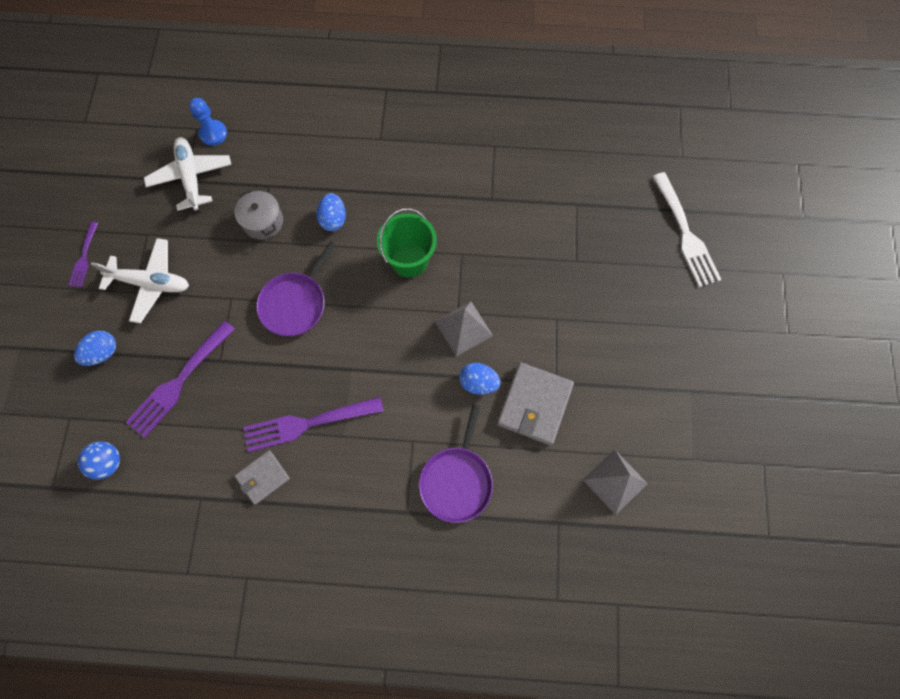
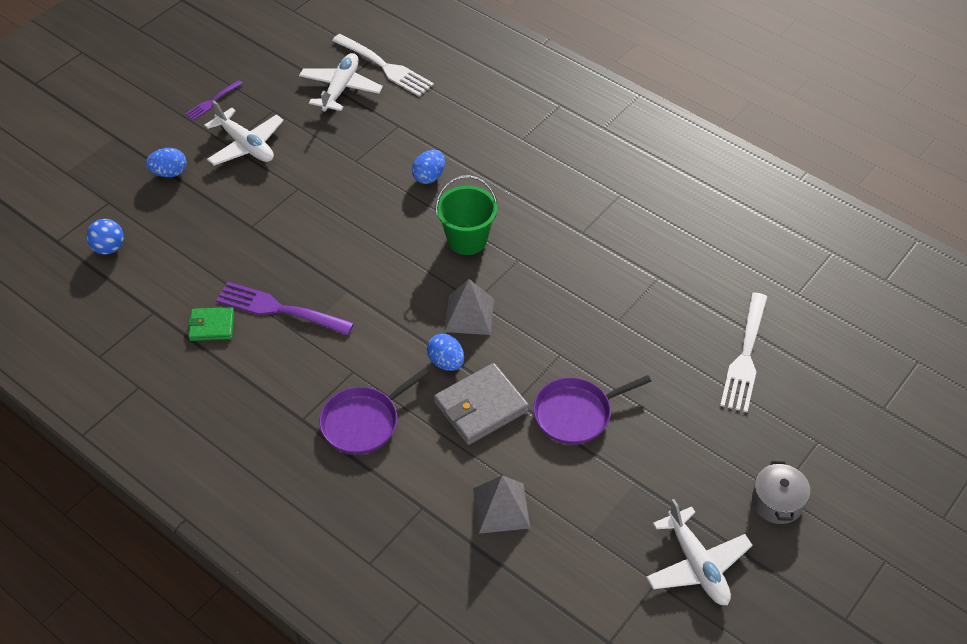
camera: 35 degrees right, 20 degrees down
(179, 381) = (207, 223): purple fork -> none
(213, 133) = (385, 67): blue pawn -> white fork
(263, 222) = (370, 148): grey pot -> grey pot (777, 502)
(263, 477) = (212, 326): grey wallet -> green wallet
(295, 303) = (345, 219): purple pan -> purple pan (576, 413)
(778, 430) = (696, 564): none -> white plane

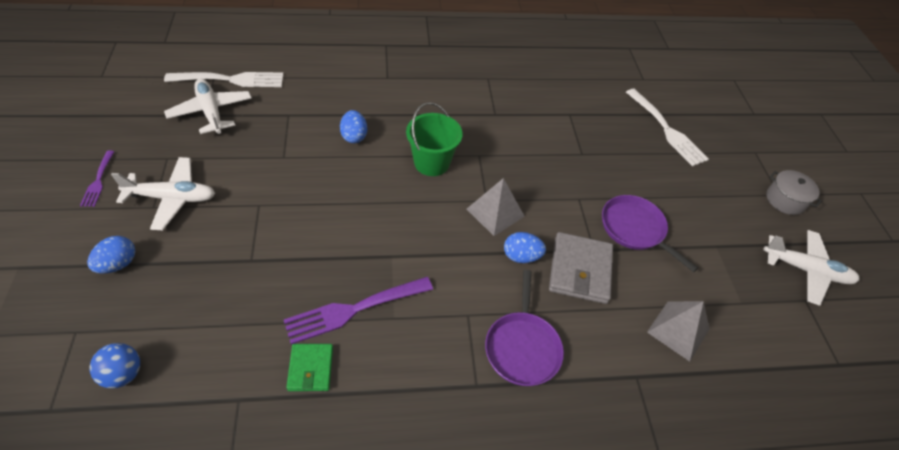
camera: 50 degrees left, 0 degrees up
(212, 326) = (310, 368): green wallet -> green wallet turned 45 degrees counterclockwise
(576, 413) = (635, 229): purple pan -> purple pan turned 120 degrees clockwise

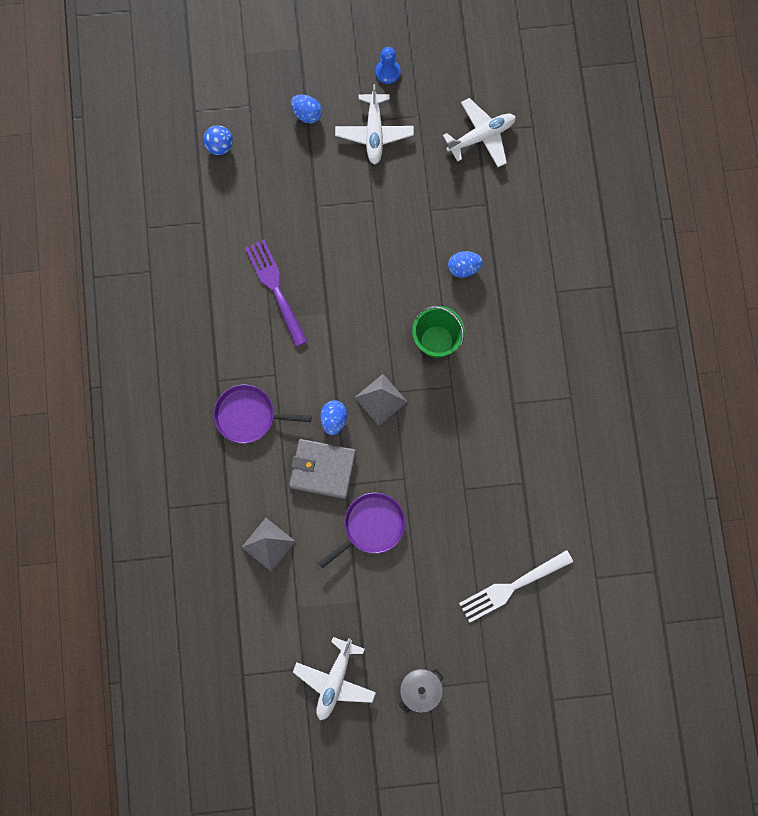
camera: 95 degrees right, 25 degrees up
(98, 181) = (387, 72): purple fork -> blue pawn
(231, 80) = (530, 142): white fork -> none
(310, 368) = (226, 265): green wallet -> none

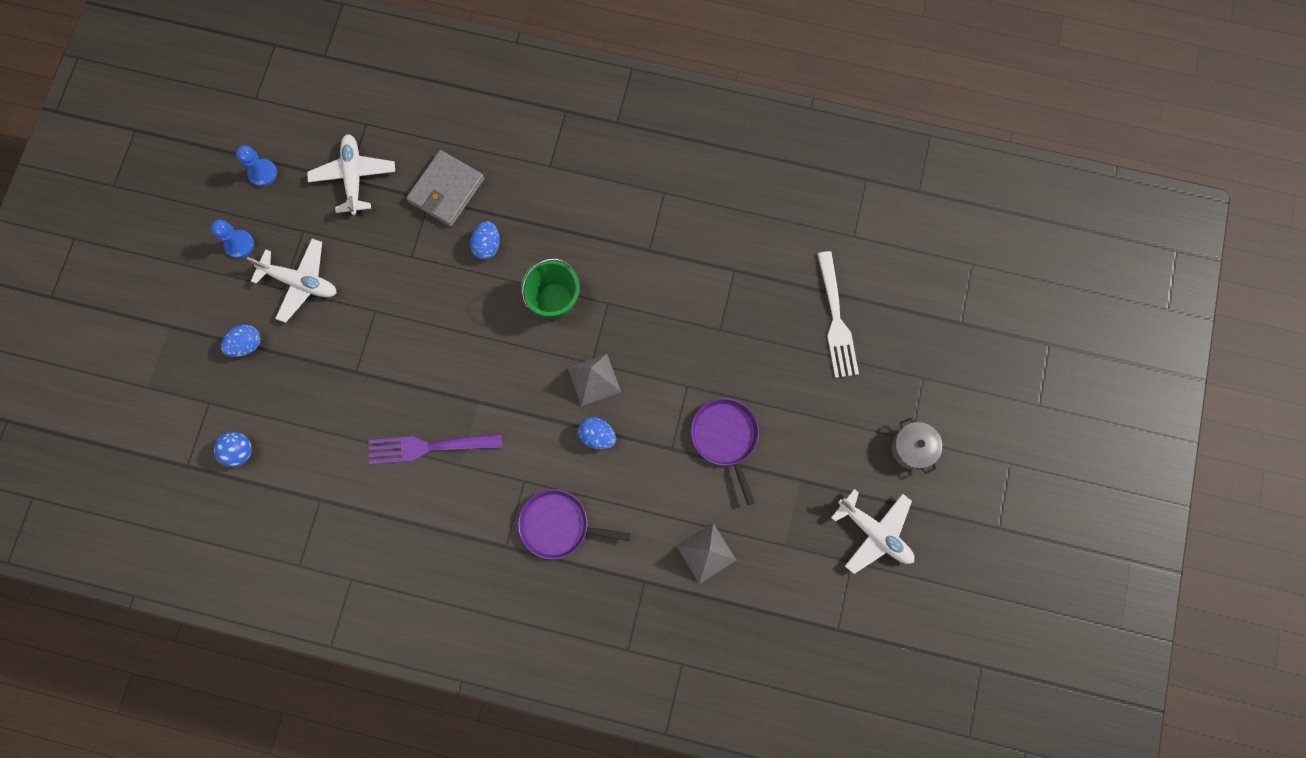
camera: 70 degrees left, 0 degrees up
(248, 416) = (558, 525): purple pan -> purple pan turned 75 degrees clockwise
(322, 469) = (646, 466): grey wallet -> grey wallet (446, 190)
(456, 63) = (263, 173): none -> blue pawn

